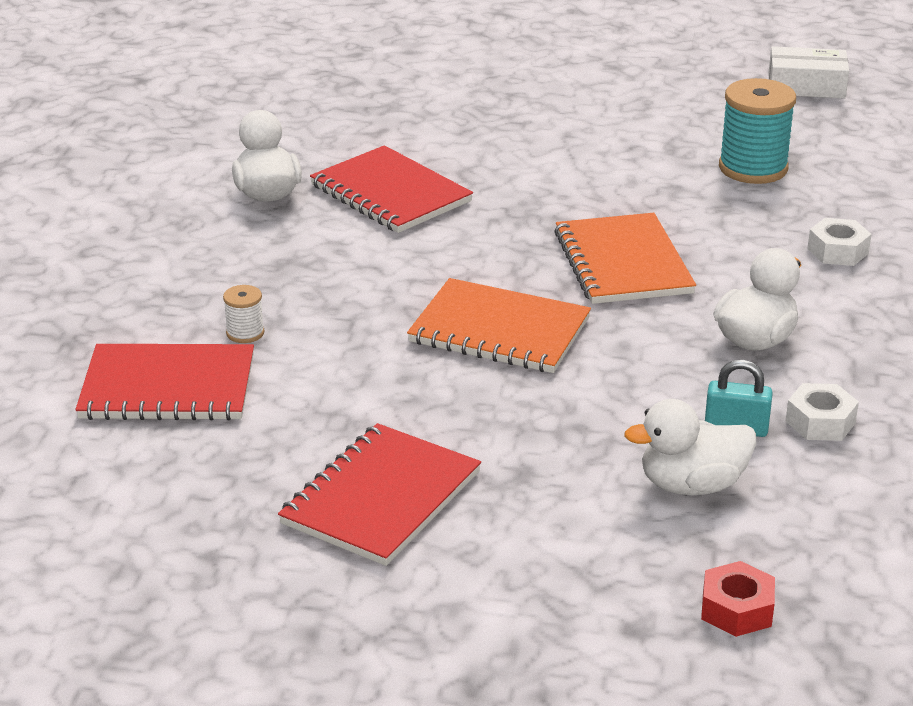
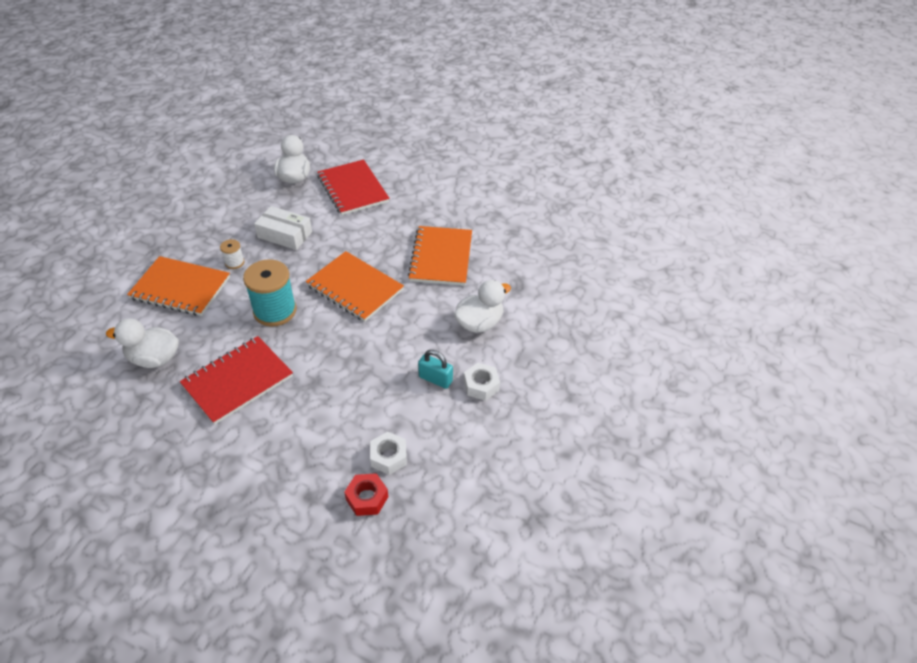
camera: 15 degrees right, 15 degrees up
(168, 387) = (180, 288): red notebook -> orange notebook
(692, 485) = (391, 411): white duck -> white duck (154, 358)
(753, 168) = (544, 209): turquoise spool -> turquoise spool (275, 311)
(806, 86) = (604, 159): white box -> white box (285, 234)
(838, 251) = (556, 273): white nut -> white nut (388, 457)

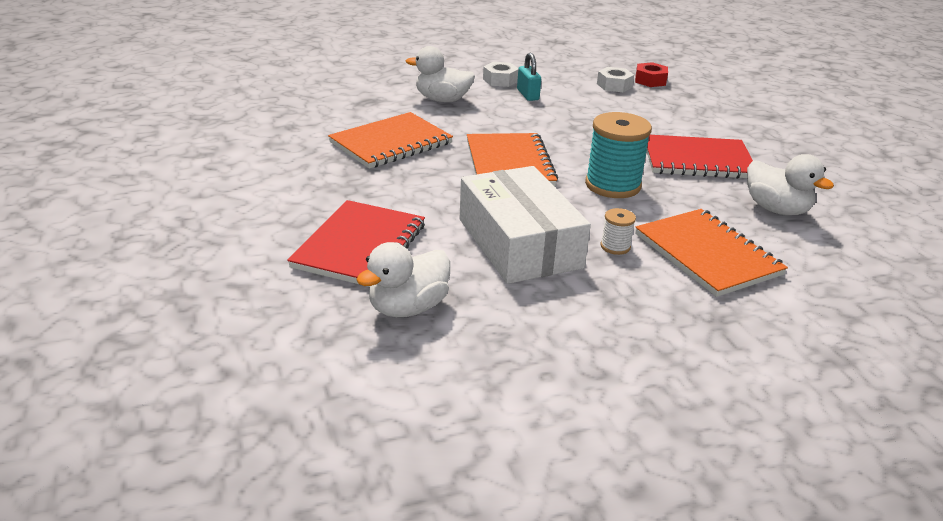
camera: 135 degrees left, 15 degrees down
(285, 234) = (519, 243): white box -> white box, size x1.66

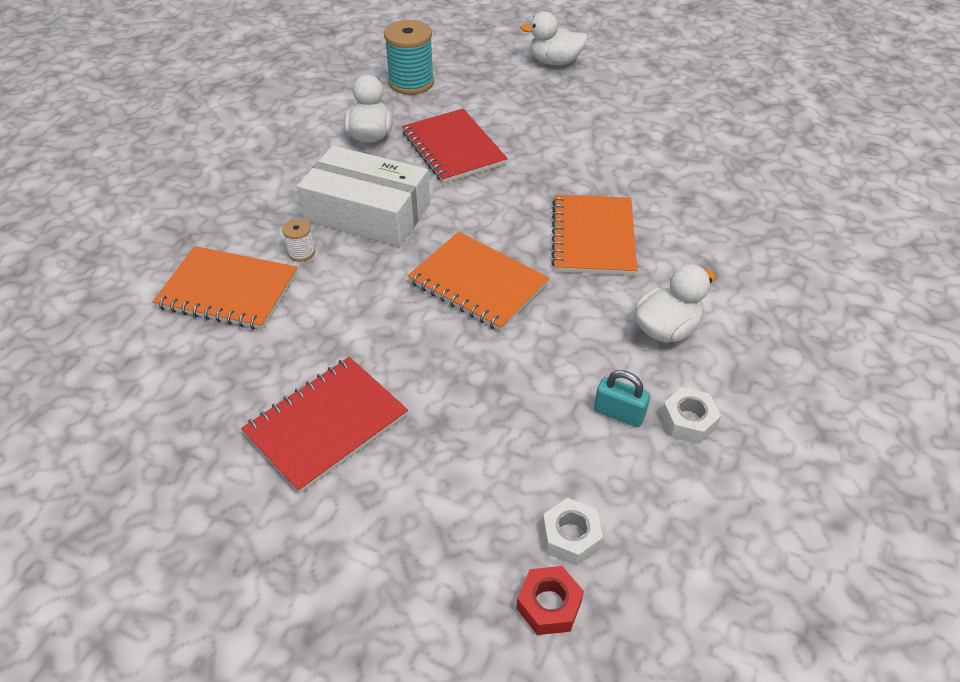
camera: 135 degrees right, 15 degrees up
(613, 185) = (368, 319): turquoise spool -> turquoise spool (411, 83)
(776, 209) = (199, 394): white duck -> white duck (554, 62)

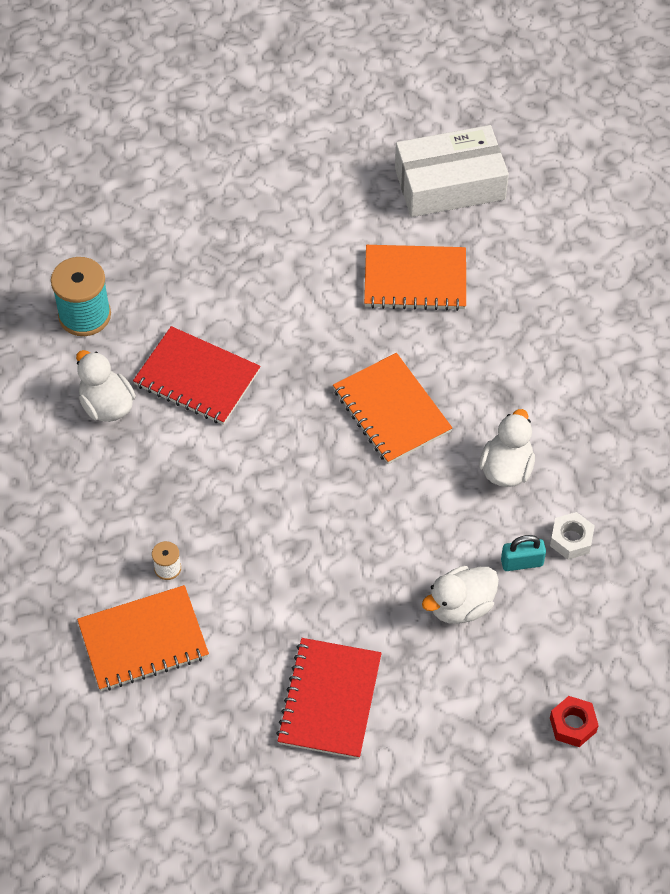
camera: 35 degrees left, 10 degrees up
(367, 212) = (184, 494): white box -> white box (449, 183)
(478, 283) = (337, 511): orange notebook -> orange notebook (415, 280)
(554, 62) = (201, 209): white duck -> white duck (460, 606)
(571, 537) = (554, 673): white nut -> none

